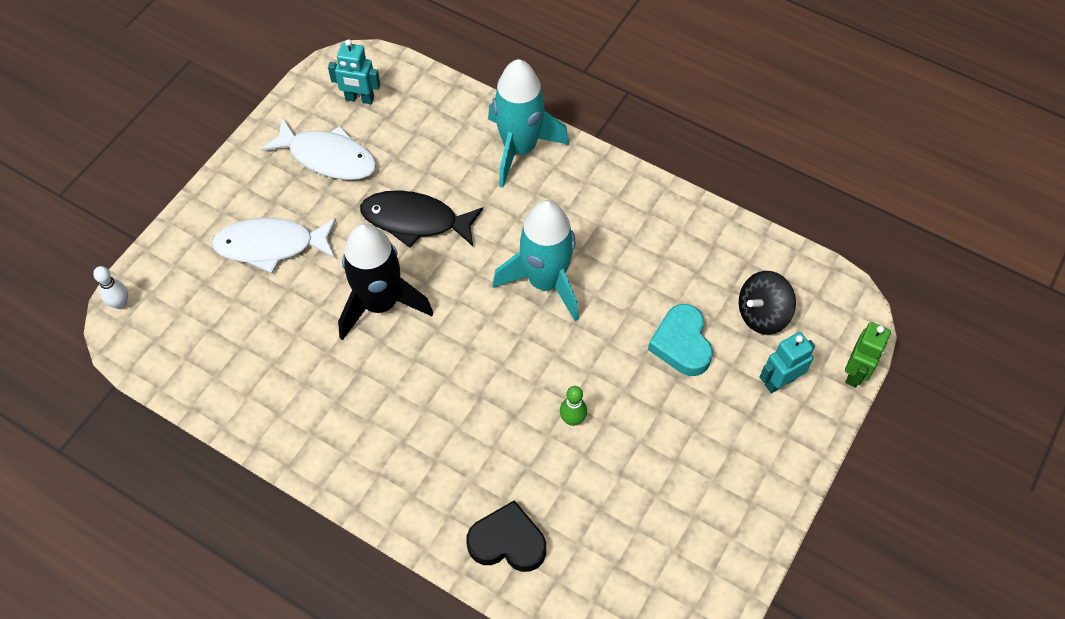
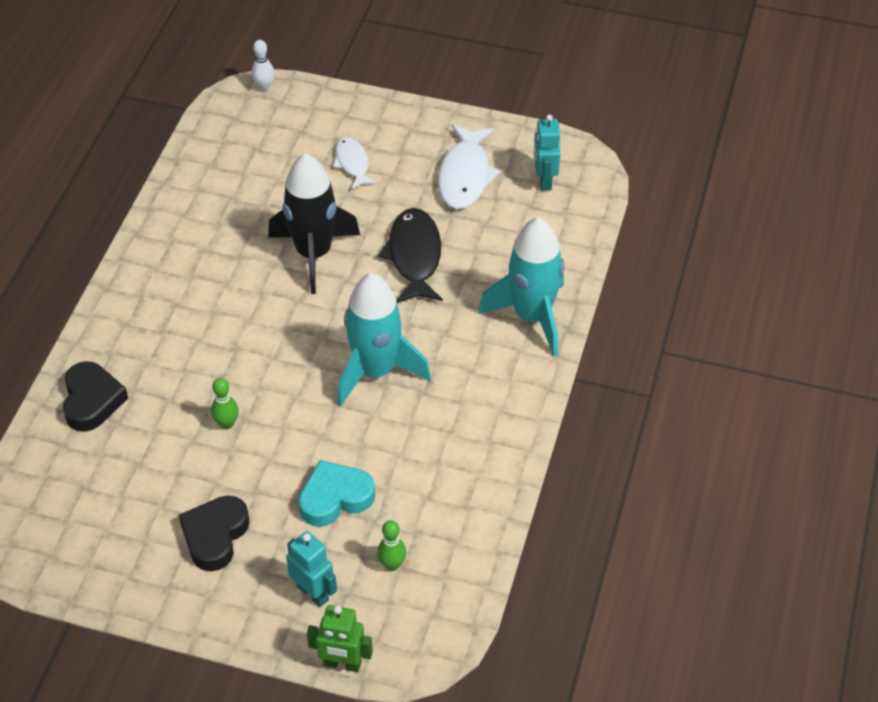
camera: 75 degrees right, 10 degrees down
(271, 245) = (352, 163): white fish -> white fish, size x0.61
(702, 452) = (215, 536): none -> black heart
(762, 314) = (392, 565): black spinning top -> green bowling pin

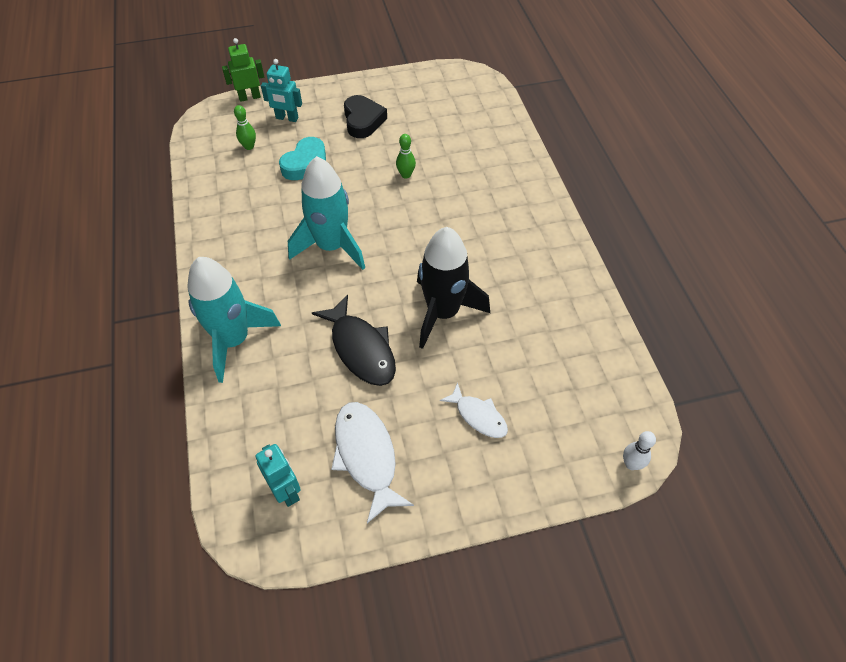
camera: 150 degrees right, 5 degrees up
(92, 401) = (500, 153): black heart -> none

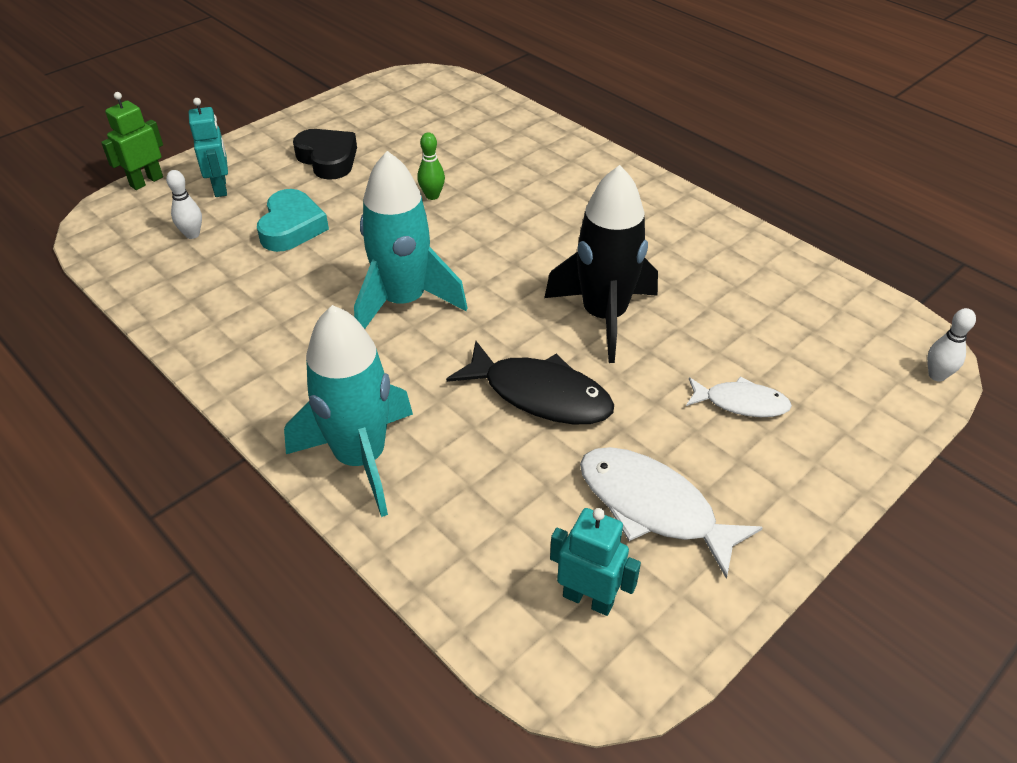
camera: 30 degrees left, 10 degrees down
(249, 146) = (192, 234): green bowling pin -> white bowling pin
(287, 118) = (221, 187): turquoise robot -> turquoise robot turned 90 degrees counterclockwise

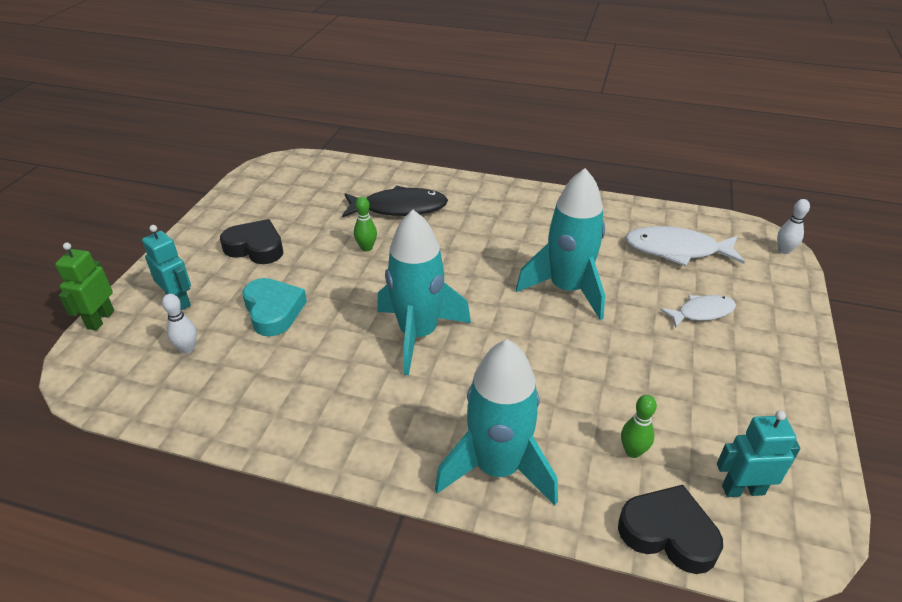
camera: 30 degrees left, 5 degrees down
(465, 597) = (668, 533): none -> black heart
(508, 506) = (632, 451): none -> green bowling pin
(540, 395) = (578, 361): black fish -> black fish (399, 208)
(603, 316) = (566, 289): black rocket -> turquoise rocket
(653, 507) = (719, 405): white fish -> white fish (676, 250)

